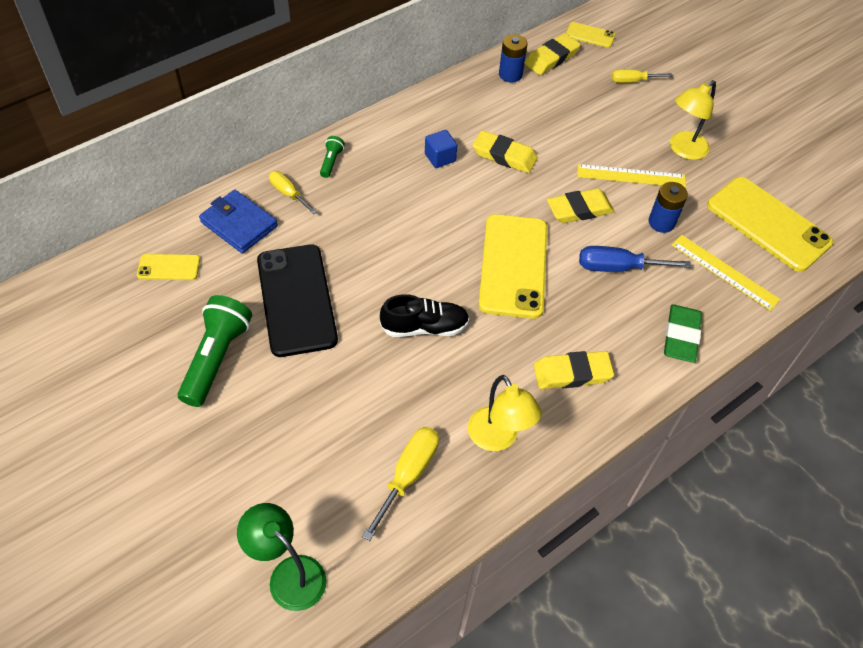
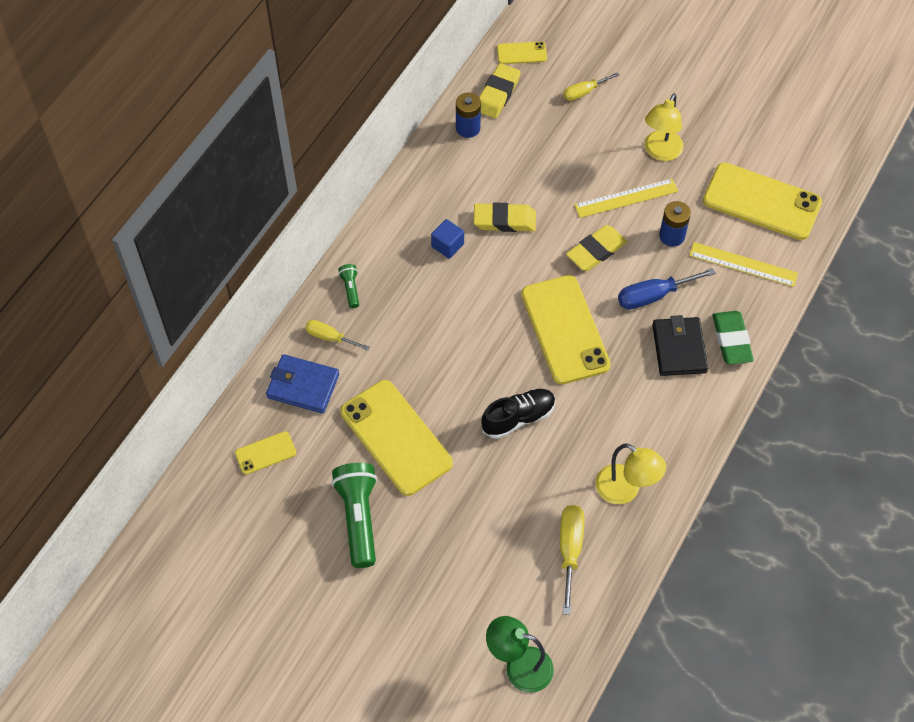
camera: 20 degrees left, 5 degrees up
(296, 300) = (396, 437): black phone -> yellow phone
(572, 373) = (658, 410): yellow eraser -> none
(621, 324) = (679, 348): none -> black wallet

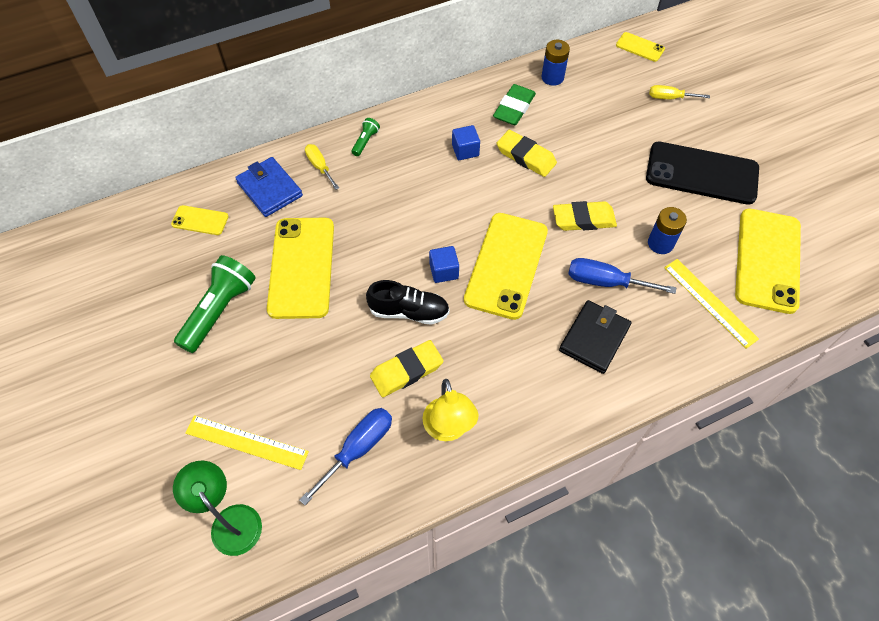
camera: 35 degrees right, 0 degrees up
(497, 94) = (596, 65): yellow eraser -> yellow eraser (406, 371)
(518, 366) = (444, 271): none -> blue cube
(570, 550) = (358, 449): yellow screwdriver -> blue screwdriver
(626, 198) = (643, 193): yellow ruler -> yellow ruler (246, 442)
(660, 152) = (701, 173): yellow lamp -> black phone
(731, 340) = (649, 360): green eraser -> green eraser (514, 108)
(762, 201) = (768, 260): yellow phone -> yellow phone turned 45 degrees clockwise

